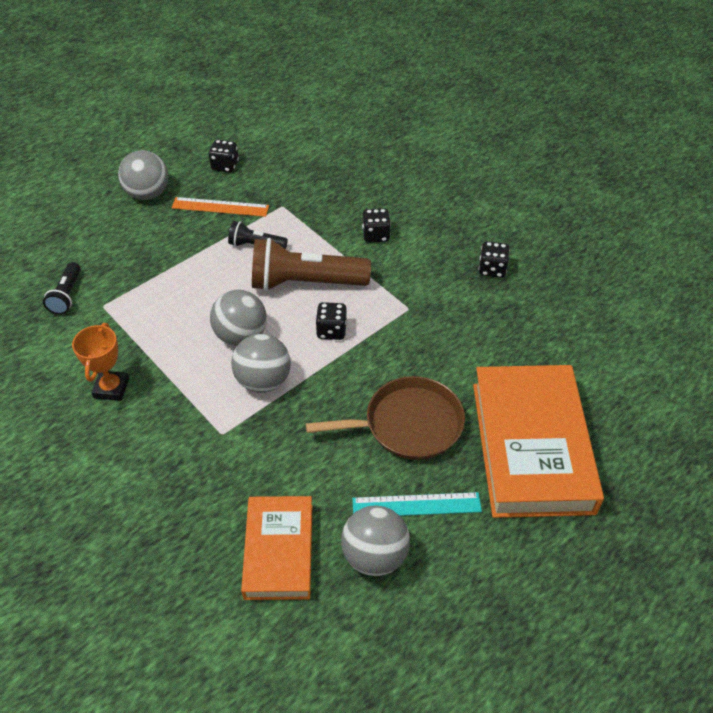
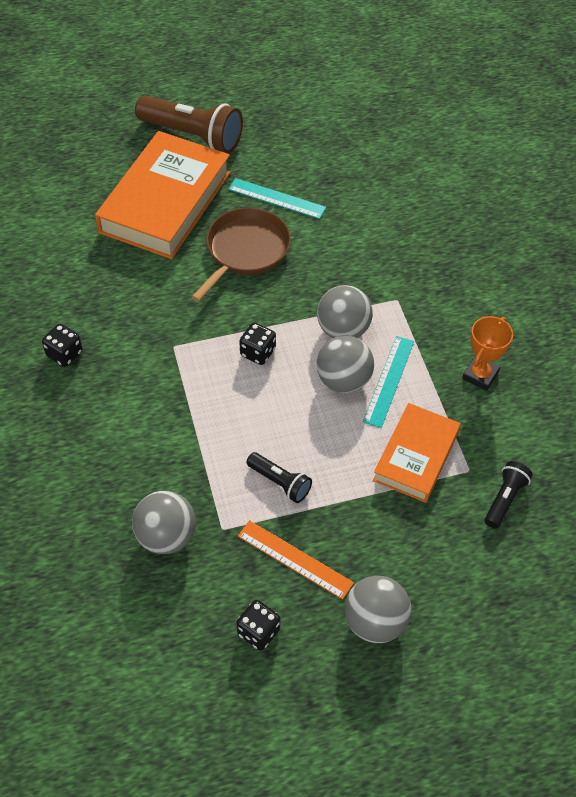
camera: 155 degrees left, 5 degrees up
(198, 351) = (389, 381): none -> turquoise ruler
(279, 551) = (388, 207): orange book -> orange book (416, 456)
(305, 283) = (253, 414): brown flashlight -> brown flashlight (193, 136)
(374, 555) = (324, 182): grey ball -> grey ball (166, 536)
(376, 235) = (146, 442): black dice -> none
(408, 424) = (245, 251): brown pan -> brown pan turned 105 degrees clockwise

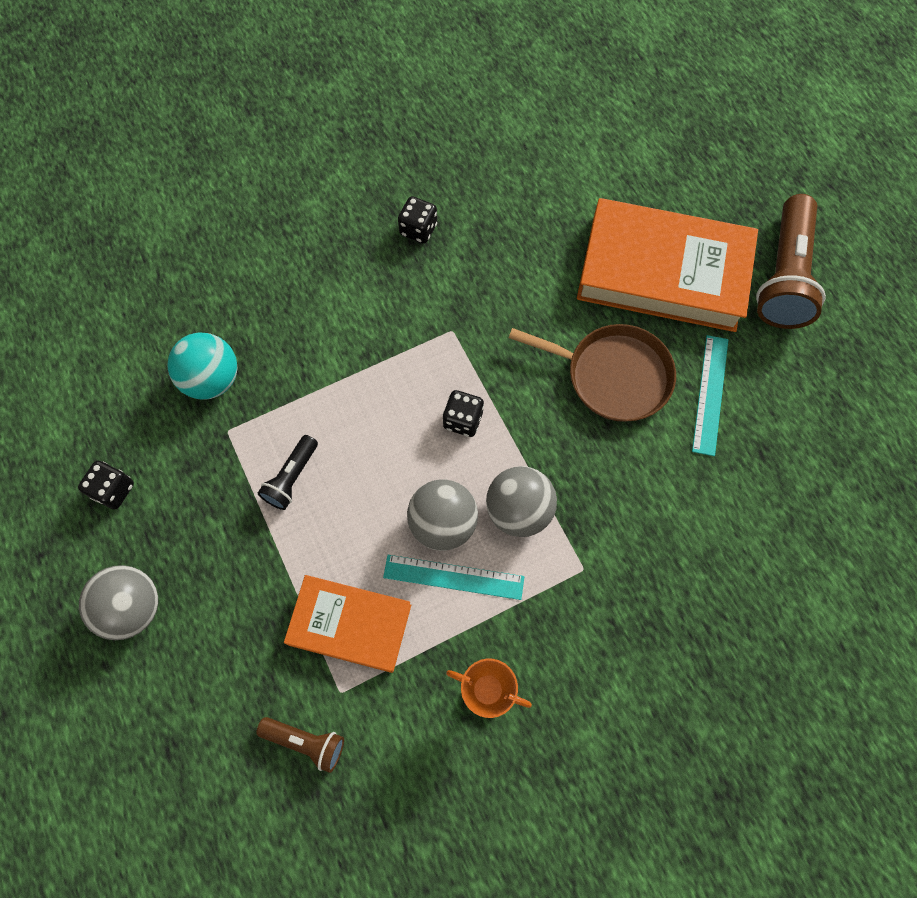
camera: 80 degrees right, 15 degrees up
(166, 536) = (212, 379): grey ball -> turquoise ball
(295, 559) = (199, 511): orange ruler -> none
(505, 499) = (306, 742): black flashlight -> brown flashlight

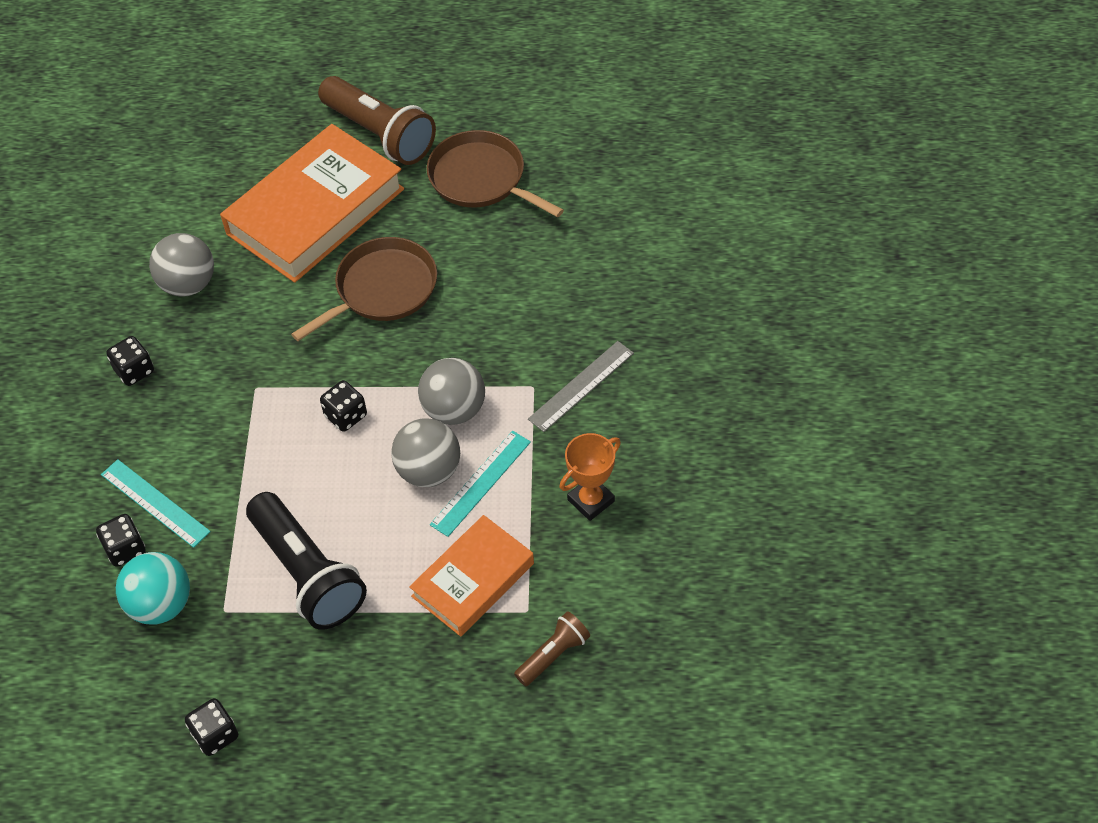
camera: 60 degrees left, 15 degrees down
(133, 607) = (345, 757): grey ball -> grey ball (188, 284)
(250, 323) = (125, 549): none -> black dice
(291, 478) = (307, 574): black flashlight -> black flashlight, size x1.97
(609, 615) = (581, 386): none -> grey ruler
(710, 394) = (445, 231): turquoise ruler -> turquoise ruler (155, 503)
(792, 393) = (481, 179): none -> brown pan

